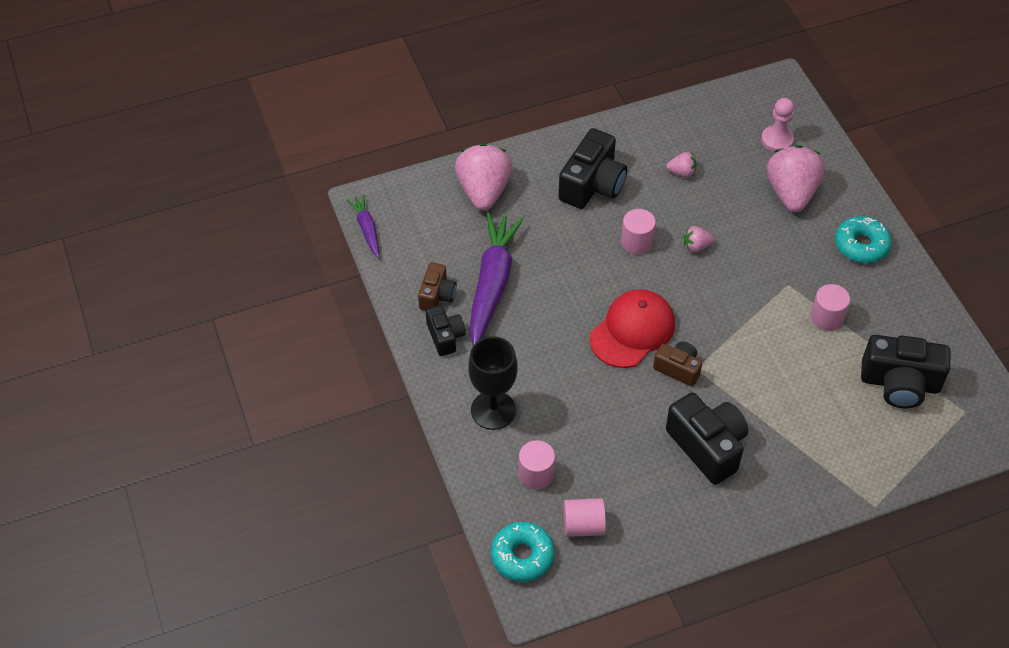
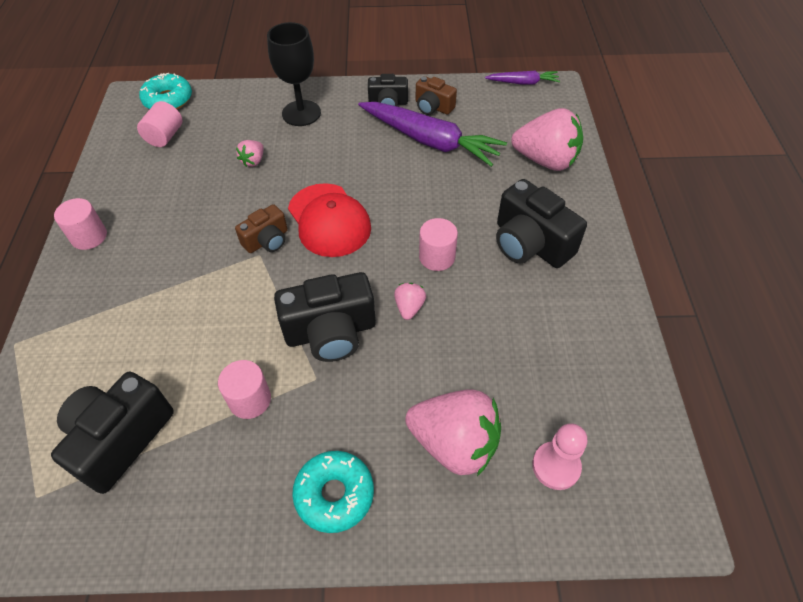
camera: 110 degrees right, 0 degrees up
(536, 474) = (228, 122): pink cylinder -> pink cylinder (89, 236)
(681, 172) = (525, 332): pink strawberry -> pink strawberry (253, 161)
(707, 446) = (173, 234): black camera -> black camera (330, 332)

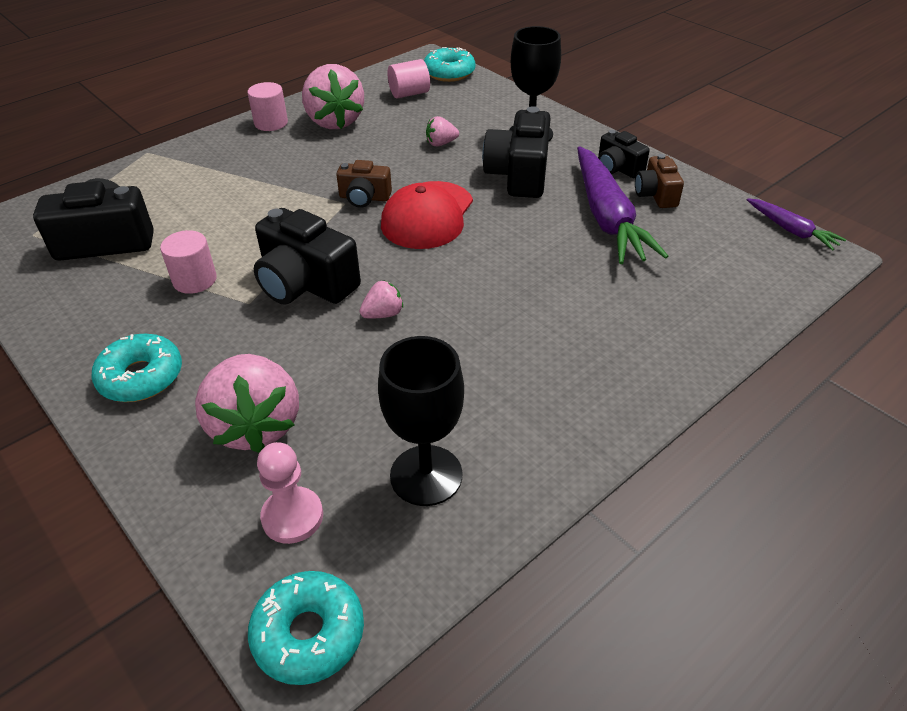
camera: 50 degrees right, 10 degrees down
(437, 257) = (464, 299): pink cylinder -> none
(530, 243) = (563, 352): black camera -> black camera (519, 175)
(545, 160) = (699, 304): pink strawberry -> pink strawberry (334, 121)
(575, 374) = (426, 475): none -> black goblet
(655, 508) = (309, 634): none -> turquoise donut

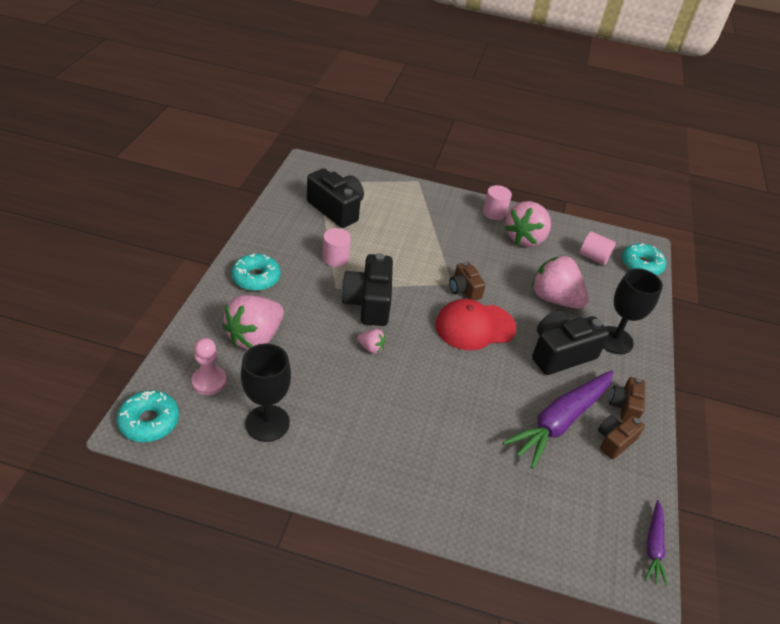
camera: 50 degrees right, 0 degrees up
(441, 143) = (554, 299): pink strawberry -> pink strawberry, size x2.20
(618, 168) = (624, 406): black camera -> brown camera

